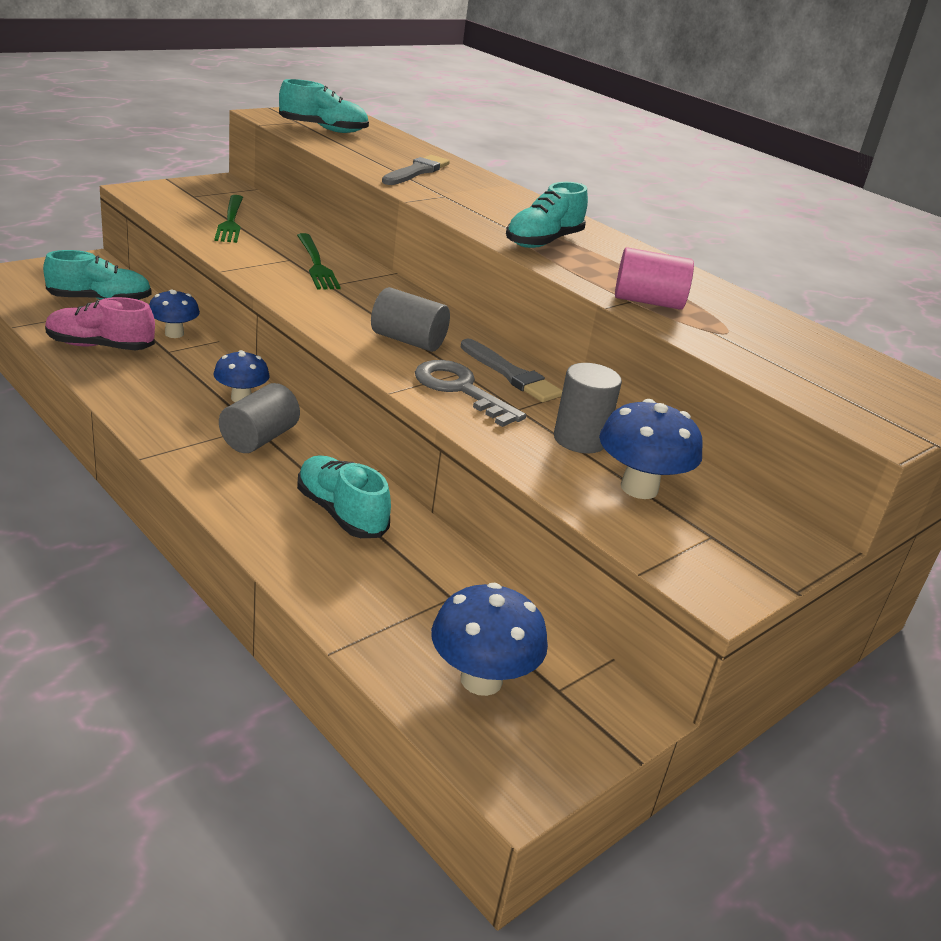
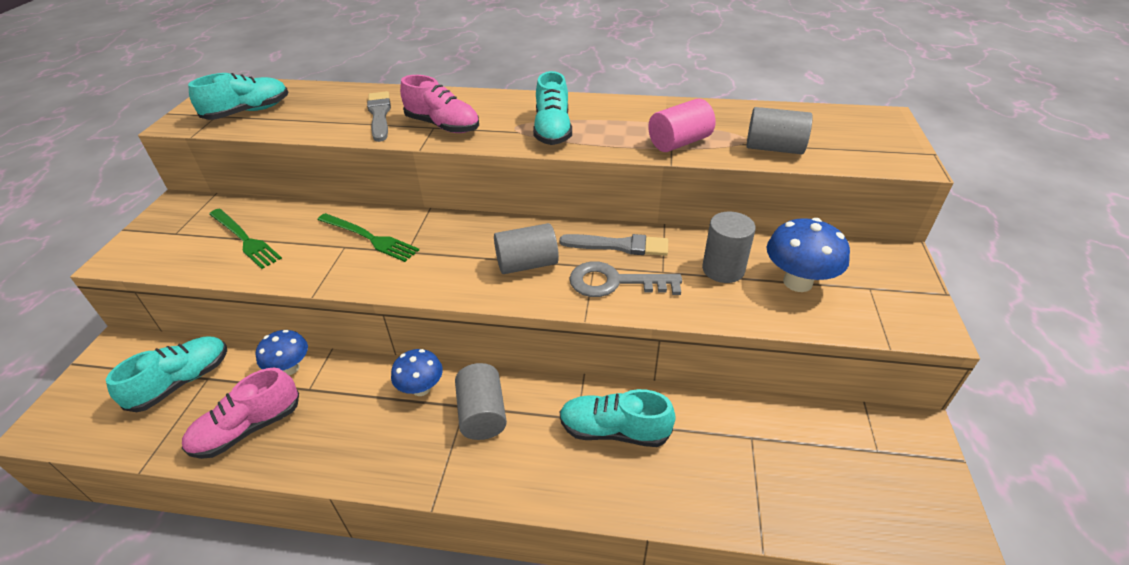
camera: 35 degrees left, 10 degrees up
(454, 198) = (443, 126): none -> pink shoe
(481, 680) = (845, 484): blue mushroom -> none
(742, 350) = (774, 148): none -> grey cylinder

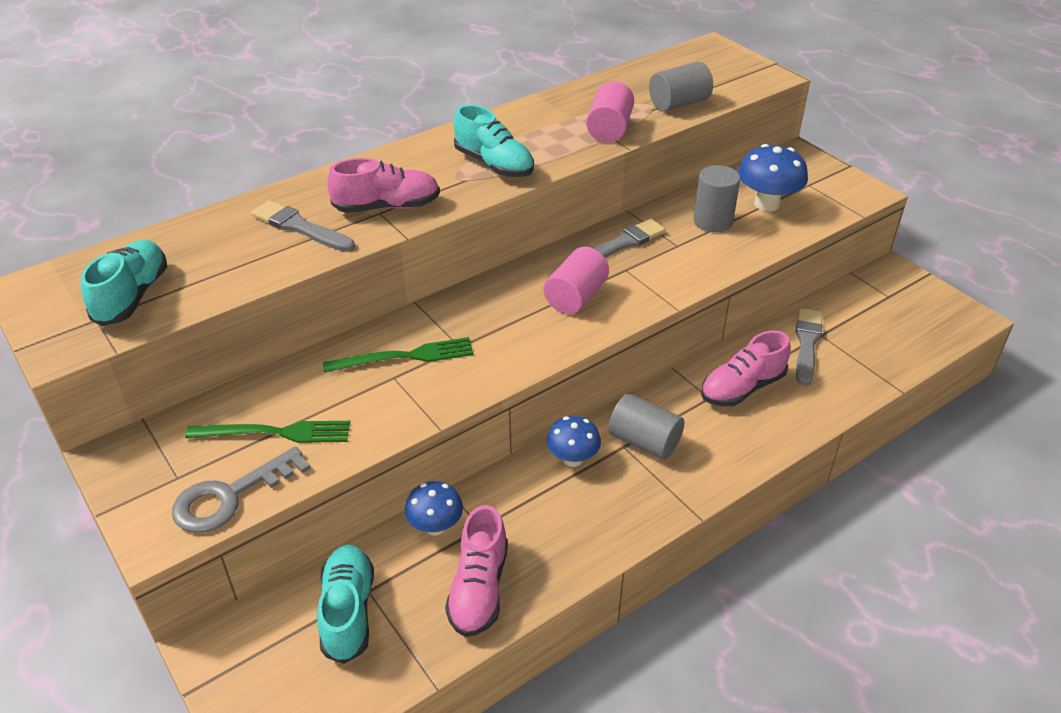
camera: 45 degrees left, 0 degrees up
(527, 264) = (575, 297): grey cylinder -> pink cylinder
(614, 430) = (742, 388): turquoise shoe -> pink shoe
(615, 282) = (658, 272): grey key -> grey key (230, 496)
(726, 435) = (807, 344): none -> grey brush

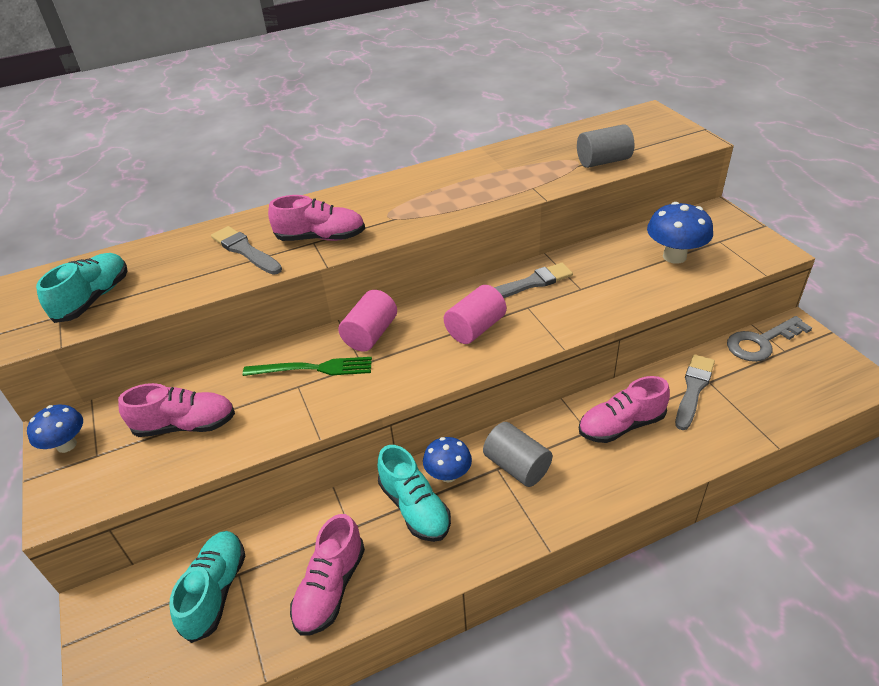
camera: 15 degrees right, 0 degrees up
(230, 496) = (129, 478): grey key -> grey key (761, 342)
(275, 433) = (185, 425): green fork -> pink shoe
(435, 526) = (312, 522): blue mushroom -> blue mushroom (66, 445)
(494, 165) = (423, 207): turquoise shoe -> turquoise shoe (415, 508)
(609, 129) = (533, 181): pink cylinder -> pink cylinder (370, 334)
(713, 221) = (619, 269): grey cylinder -> none

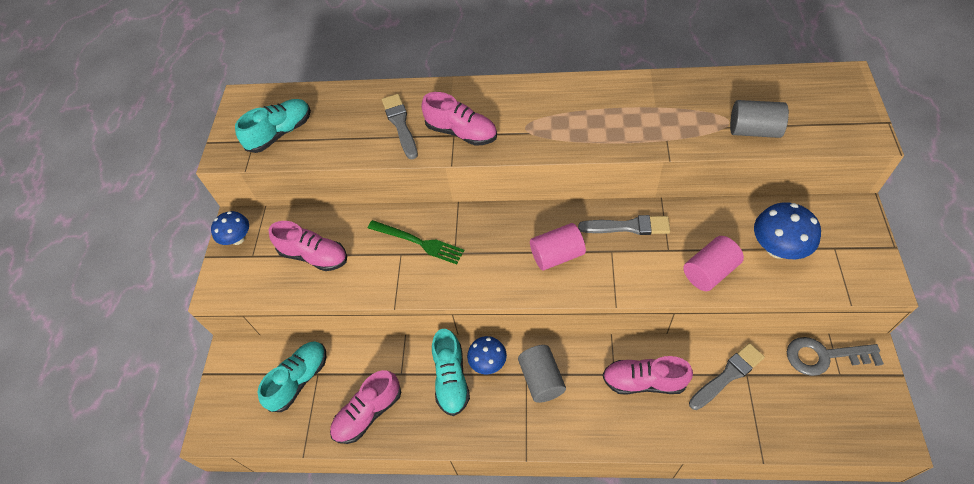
camera: 30 degrees right, 15 degrees up
(370, 334) = (474, 227): pink cylinder -> pink cylinder (709, 272)

